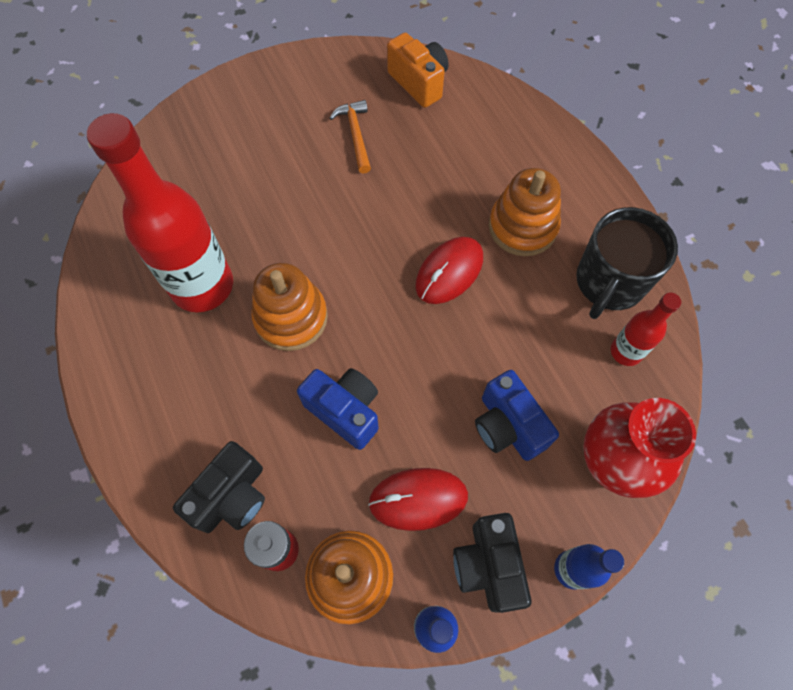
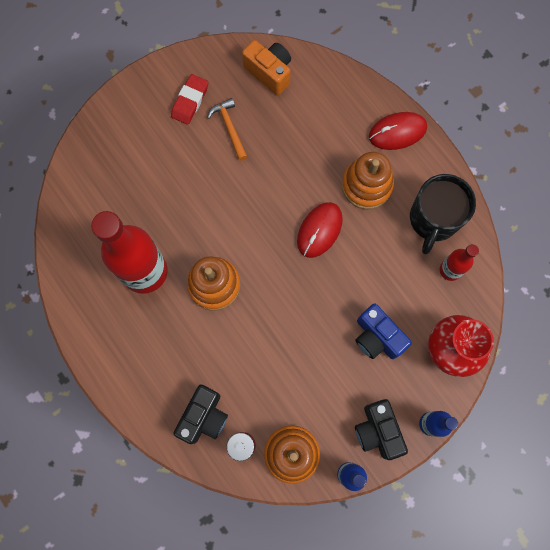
camera: 10 degrees left, 10 degrees up
(313, 99) = (190, 101): none -> red eraser
(345, 411) = (266, 346): blue camera -> none
(418, 499) = (326, 396): red mouse -> red mouse (397, 132)

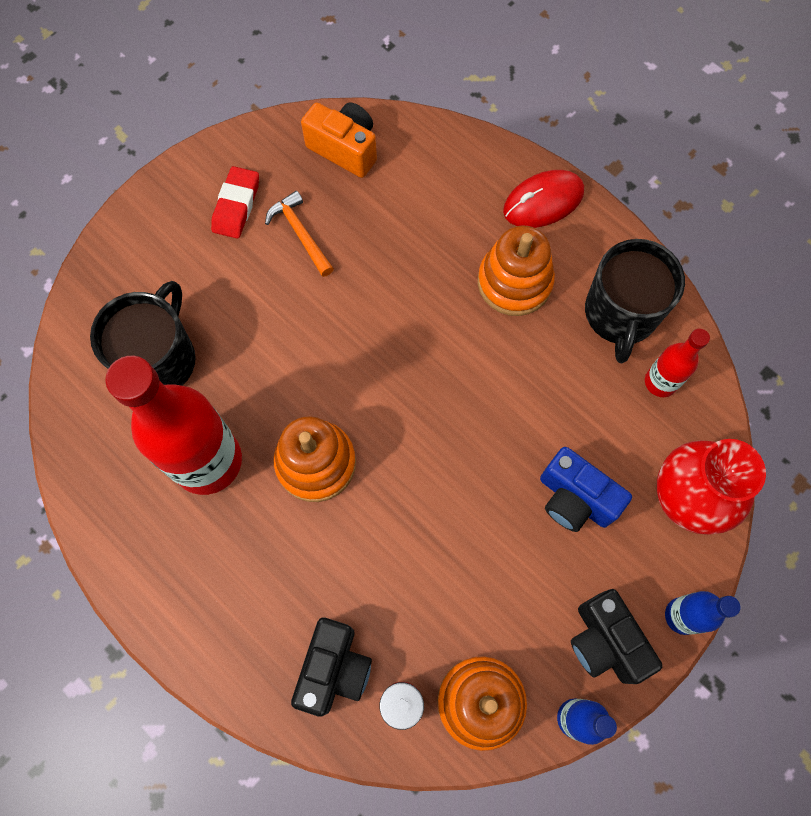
camera: 10 degrees left, 5 degrees down
(124, 199) = (159, 359): none -> black mug
(319, 230) = (458, 357): red mouse -> none

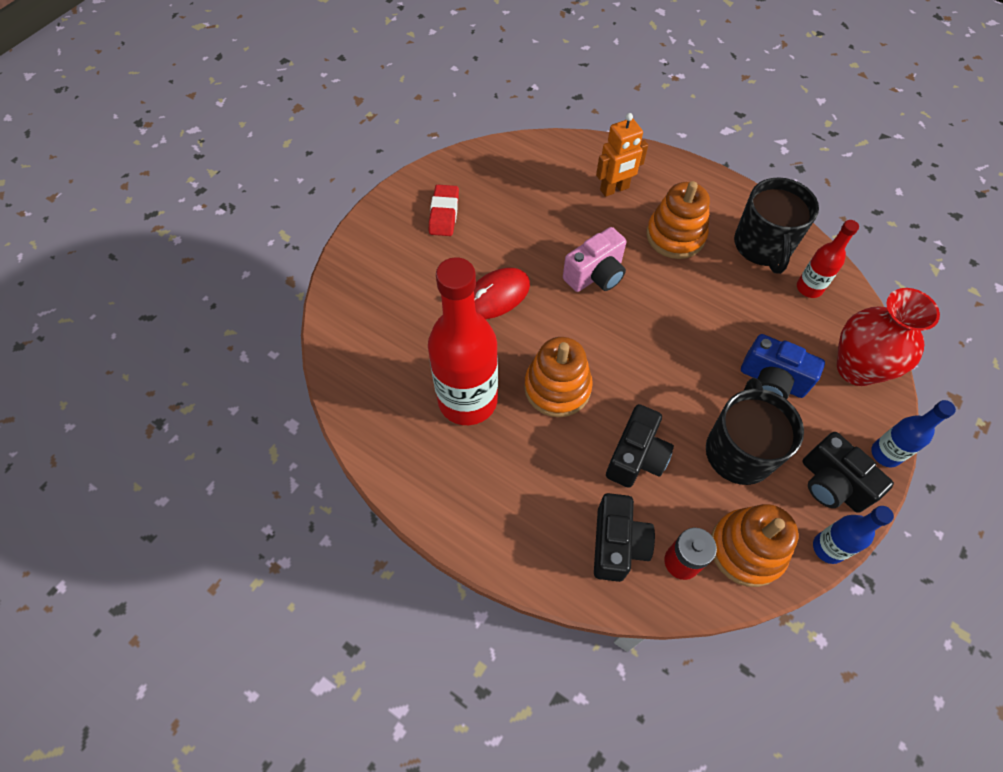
camera: 10 degrees left, 10 degrees down
(159, 359) = (409, 331): black mug -> black mug (739, 451)
(300, 233) = (500, 225): orange hammer -> none
(344, 149) = (518, 164): orange camera -> none
(384, 567) = (636, 457): none -> black camera
(400, 321) = (595, 275): none -> pink camera
(456, 203) = (614, 189): none -> orange robot
(543, 201) = (679, 179): red mouse -> red mouse (497, 296)

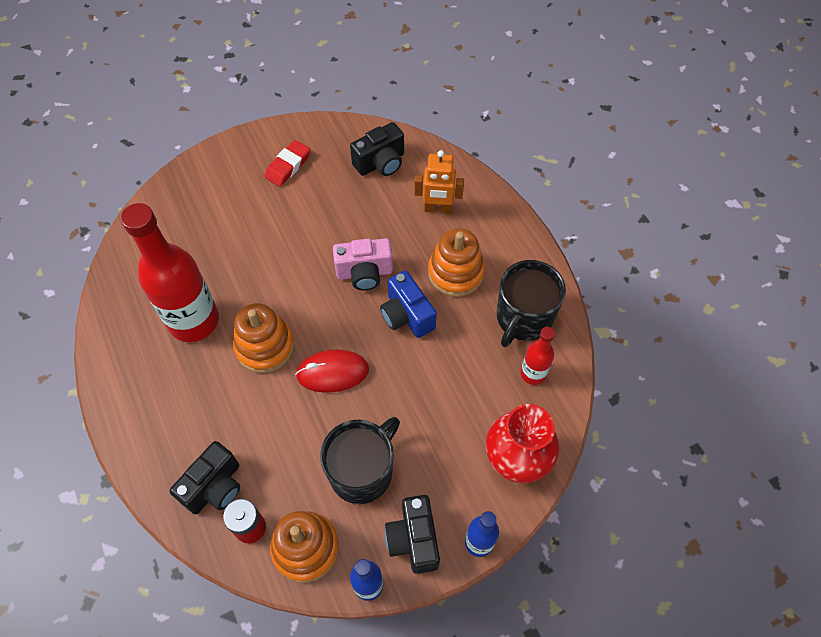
camera: 30 degrees right, 0 degrees up
(497, 296) = (276, 251): red mouse -> red mouse (332, 372)
(636, 457) = (280, 431): black camera -> black camera (380, 163)
(772, 381) = (435, 432): blue camera -> blue camera (407, 315)

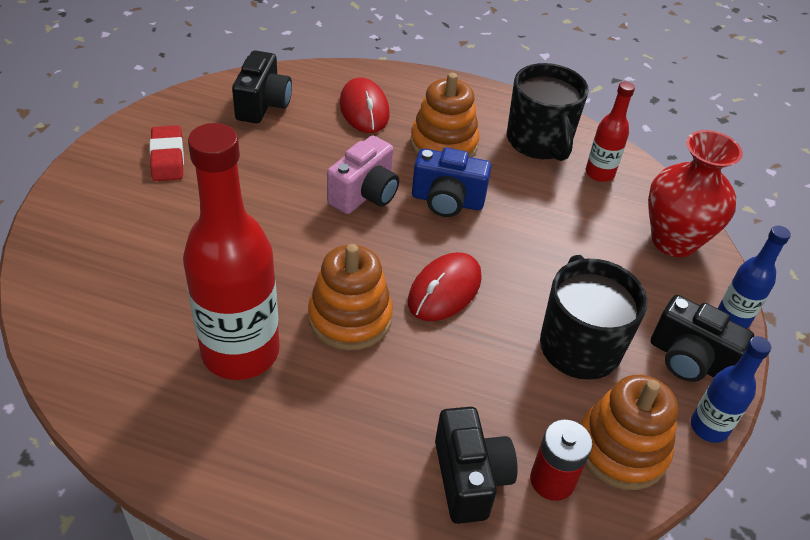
camera: 50 degrees left, 15 degrees down
(437, 209) = (364, 109): orange robot -> red mouse

